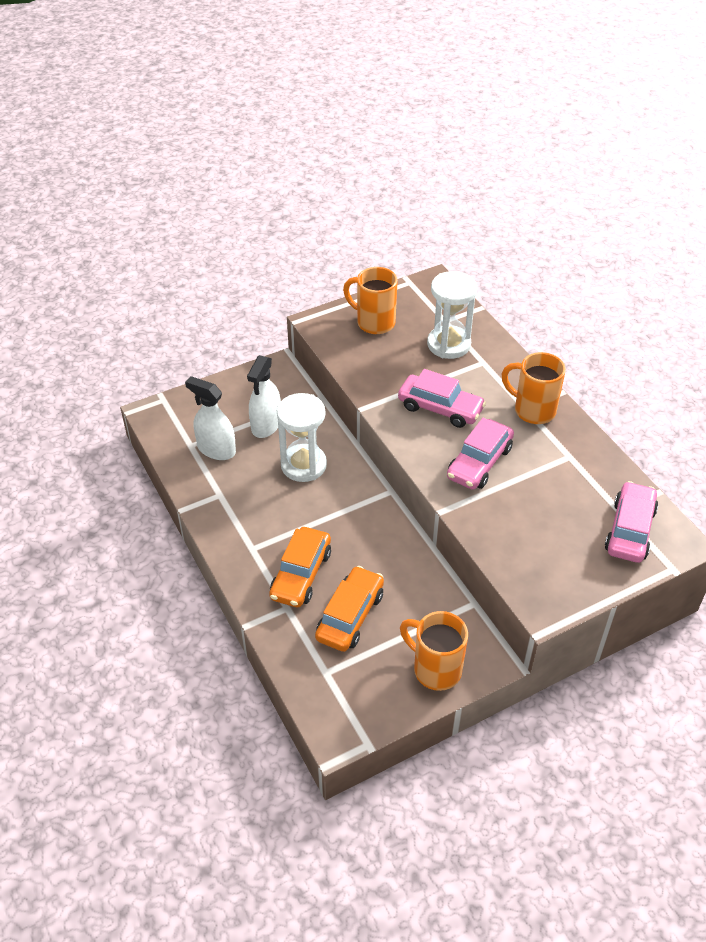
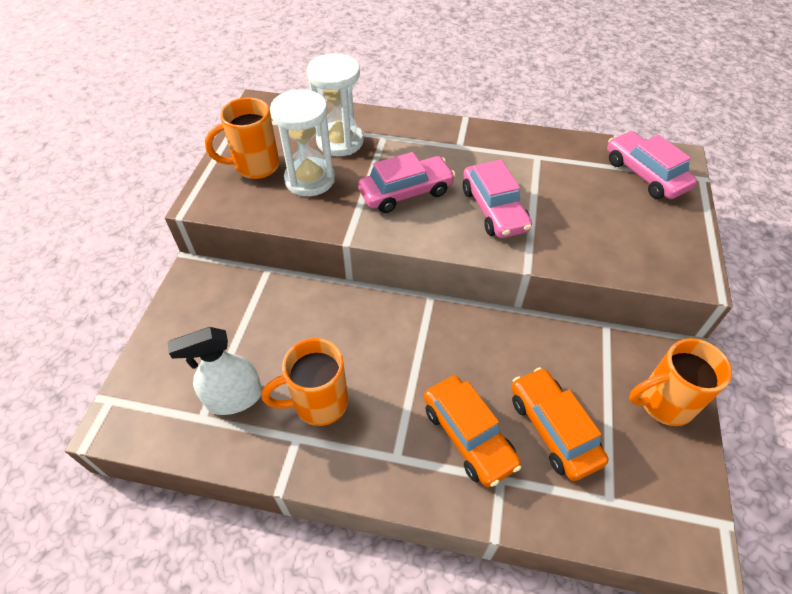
camera: 50 degrees left, 5 degrees up
(266, 425) = (252, 333): white spray bottle -> none
(303, 465) = (334, 338): white hourglass -> white hourglass (310, 179)
(532, 410) = (467, 144): orange mug -> orange mug (318, 403)

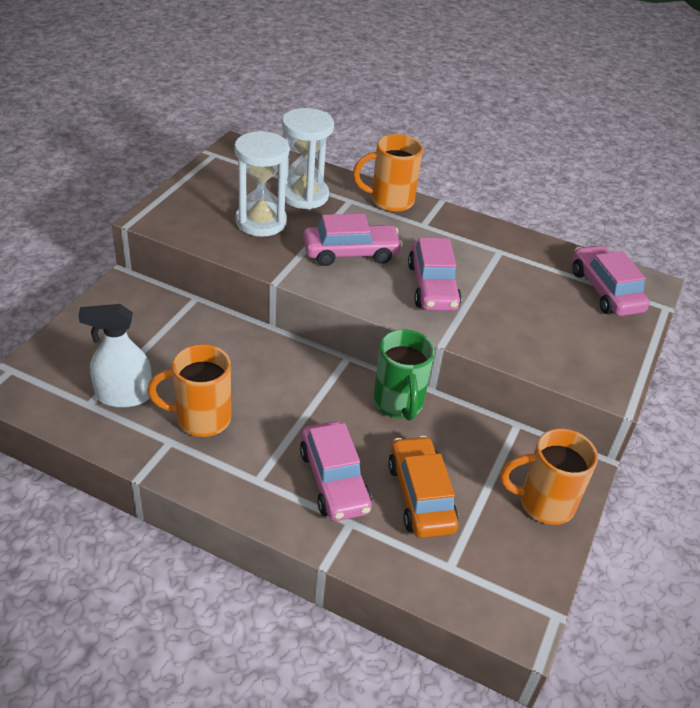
camera: 10 degrees right, 10 degrees down
(255, 166) = (212, 200): orange mug -> orange mug (389, 201)
(468, 436) = (334, 480): orange car -> pink car
(495, 333) = (398, 404): none -> green mug

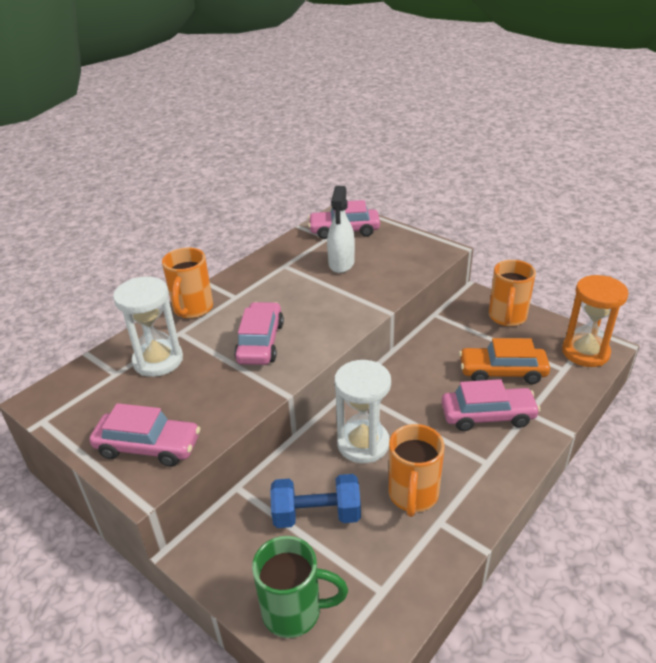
camera: 70 degrees left, 5 degrees down
(124, 395) = (374, 557): white spray bottle -> white spray bottle (341, 263)
(169, 352) = (316, 515): none -> blue dumbbell
(261, 222) = (189, 395): white hourglass -> white hourglass (363, 444)
(398, 404) = (408, 368): green mug -> green mug (294, 611)
(432, 286) = (319, 305): pink car -> pink car (148, 447)
(497, 596) = (585, 352): none -> orange hourglass

